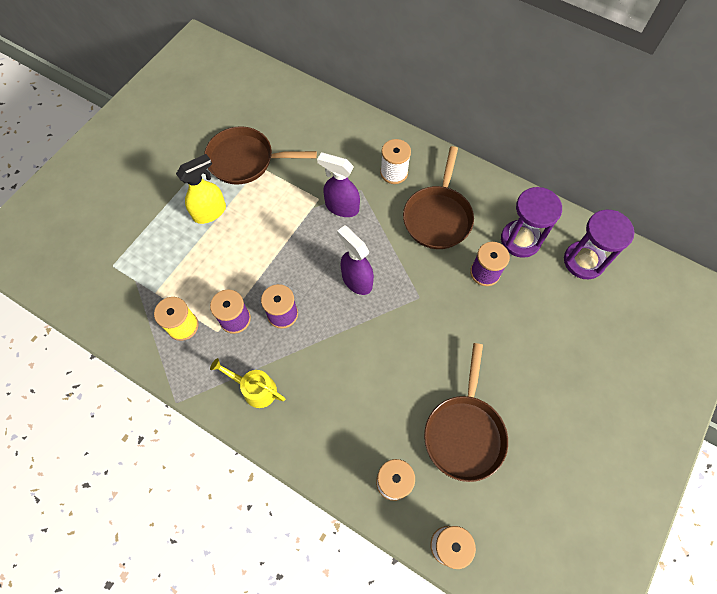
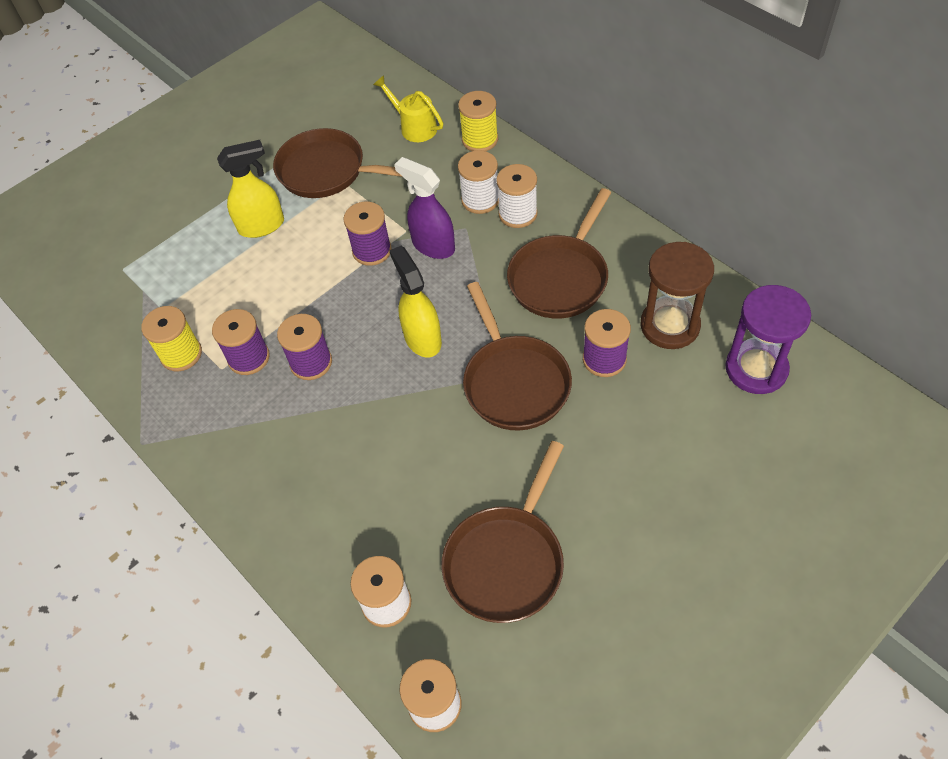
camera: 20 degrees right, 10 degrees down
(254, 389) = (244, 447): yellow watering can -> yellow watering can (414, 127)
(299, 218) = (372, 251): none -> purple spool
(349, 118) = (480, 140): none -> yellow spool
(356, 280) = (422, 338): purple spray bottle -> yellow spray bottle
(364, 166) = (480, 200): none -> white spool
(430, 301) = (514, 382): none -> brown pan
(520, 240) = (670, 325): purple hourglass -> brown hourglass

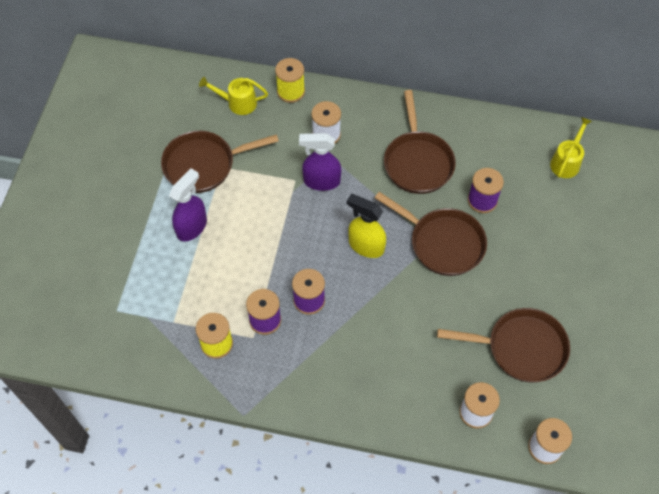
camera: 40 degrees left, 5 degrees up
(262, 226) = (192, 227): yellow spray bottle -> purple spray bottle
(372, 251) = (284, 205): purple spool -> none
(507, 560) = (521, 348): brown pan -> brown pan turned 75 degrees counterclockwise
(518, 214) = (358, 132): white spool -> none
(670, 325) = (502, 160): brown hourglass -> none
(756, 369) = (567, 161): purple hourglass -> yellow watering can

